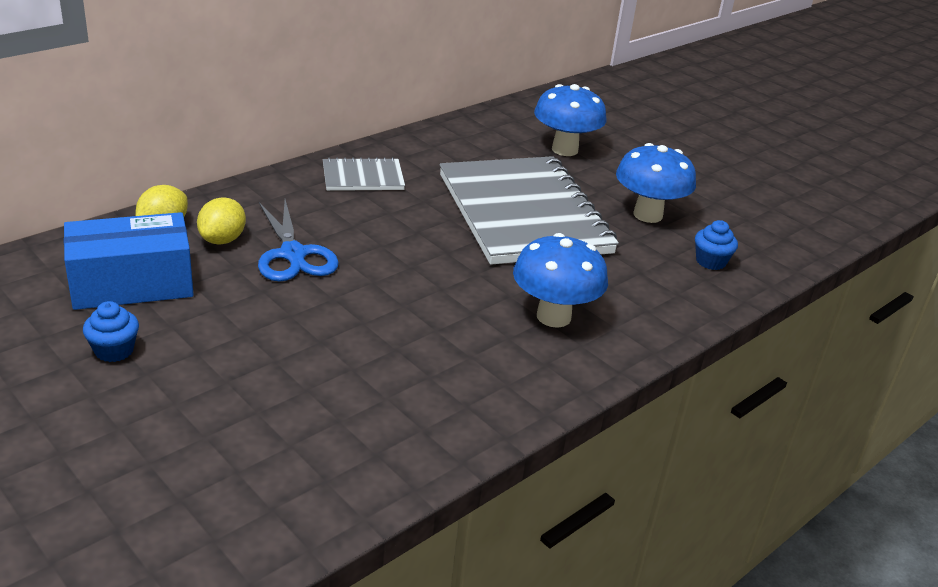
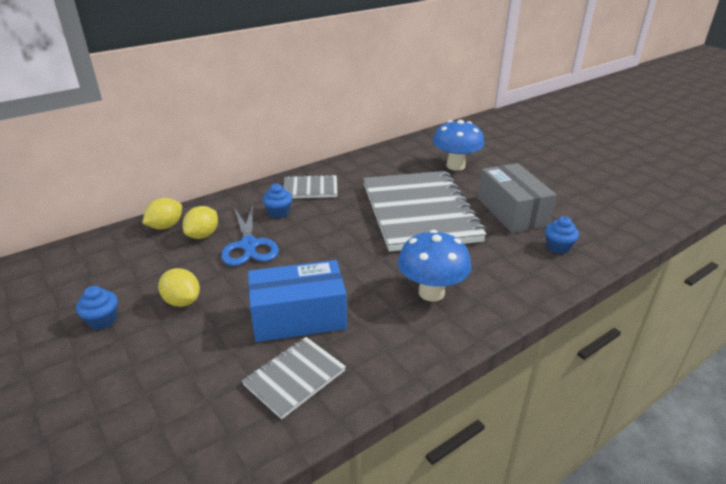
camera: 10 degrees right, 0 degrees up
(132, 284) = (131, 268): blue box -> blue box (298, 317)
(219, 326) = (182, 301): none -> yellow lemon
(324, 210) = (278, 212): none -> blue cupcake
(396, 417) = (295, 378): none -> grey notebook
(648, 215) = (512, 212): blue mushroom -> grey box

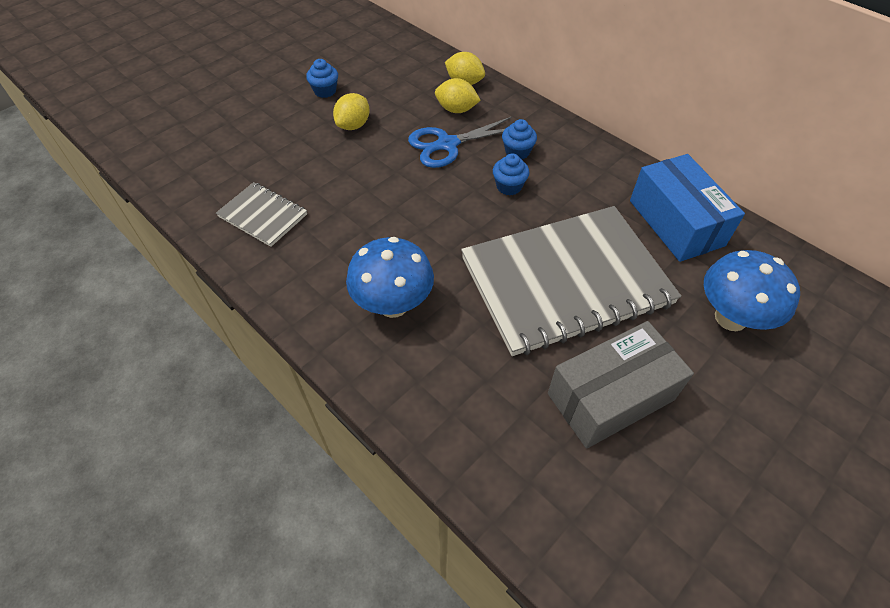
camera: 80 degrees right, 20 degrees up
(298, 317) = (340, 203): blue box -> blue box (676, 223)
(310, 189) = (582, 167): grey notebook -> none
(558, 247) = (527, 456): blue cupcake -> blue cupcake (509, 186)

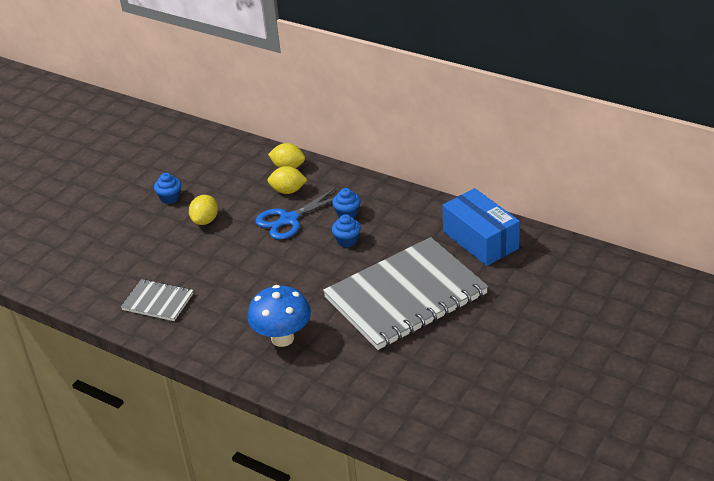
camera: 10 degrees left, 15 degrees down
(610, 396) = (451, 358): grey box -> none
(730, 318) = (527, 294): blue mushroom -> none

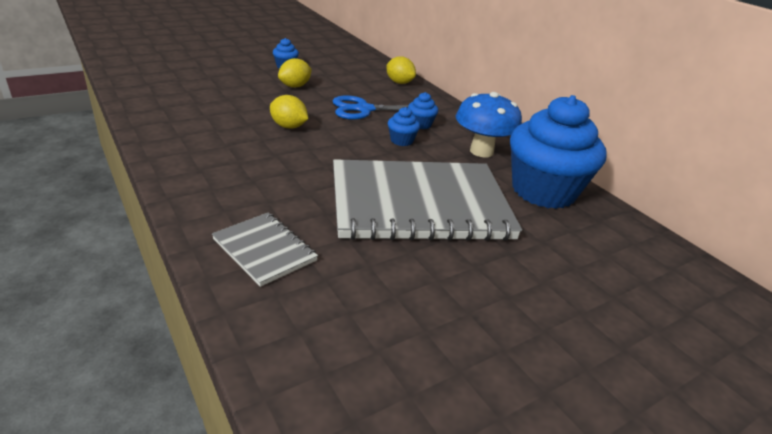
camera: 20 degrees right, 5 degrees down
(158, 302) = (186, 115): grey notebook -> grey notebook (264, 250)
(282, 338) = (254, 184): blue mushroom -> blue mushroom (481, 151)
(288, 191) = (383, 94): yellow lemon -> yellow lemon (288, 126)
(480, 240) = (543, 191): blue box -> blue cupcake

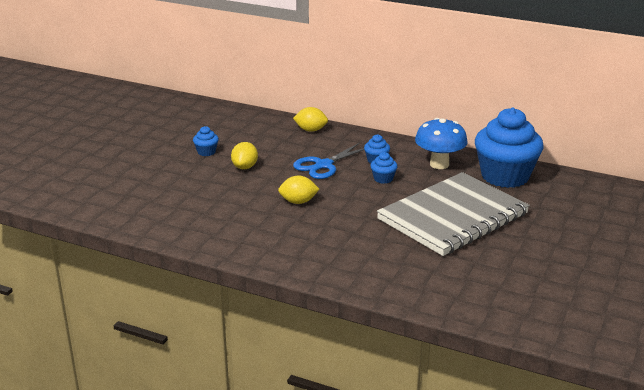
camera: 30 degrees left, 5 degrees down
(264, 250) = (415, 281): grey notebook -> none

